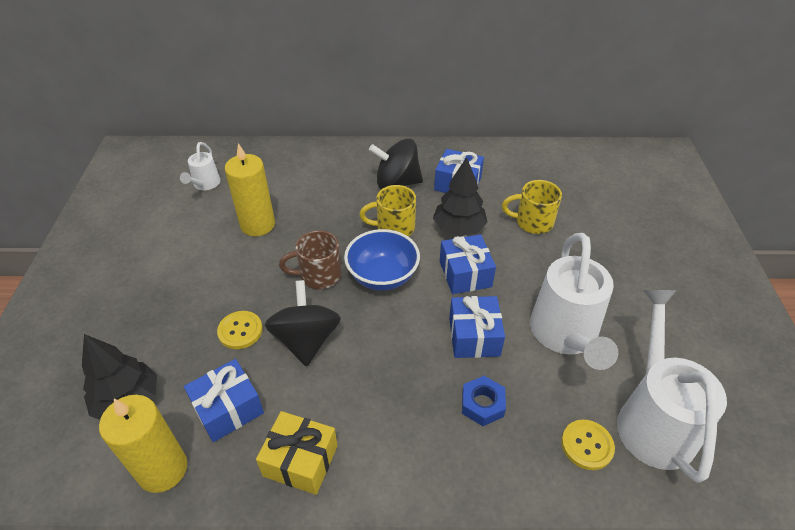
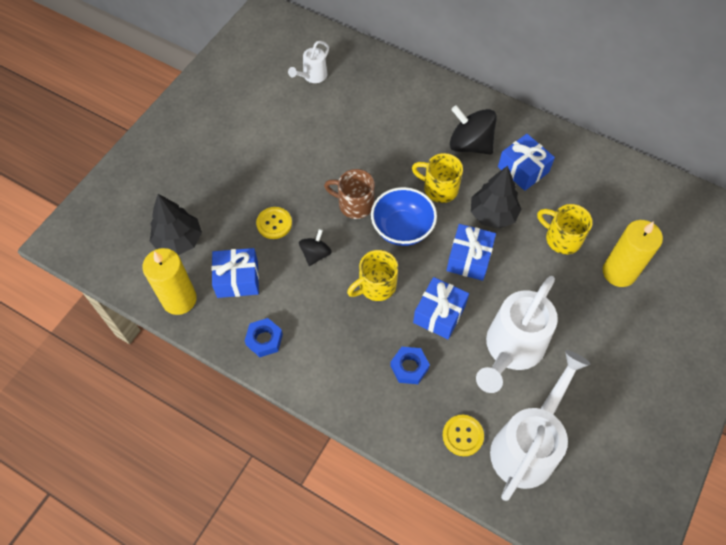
camera: 30 degrees right, 15 degrees up
(257, 225) = (333, 135): yellow candle -> yellow candle (619, 272)
(300, 461) = (264, 340): yellow gift -> blue nut
(306, 340) = (315, 254): black spinning top -> black spinning top, size x0.57
(392, 341) = (376, 286): none -> yellow mug

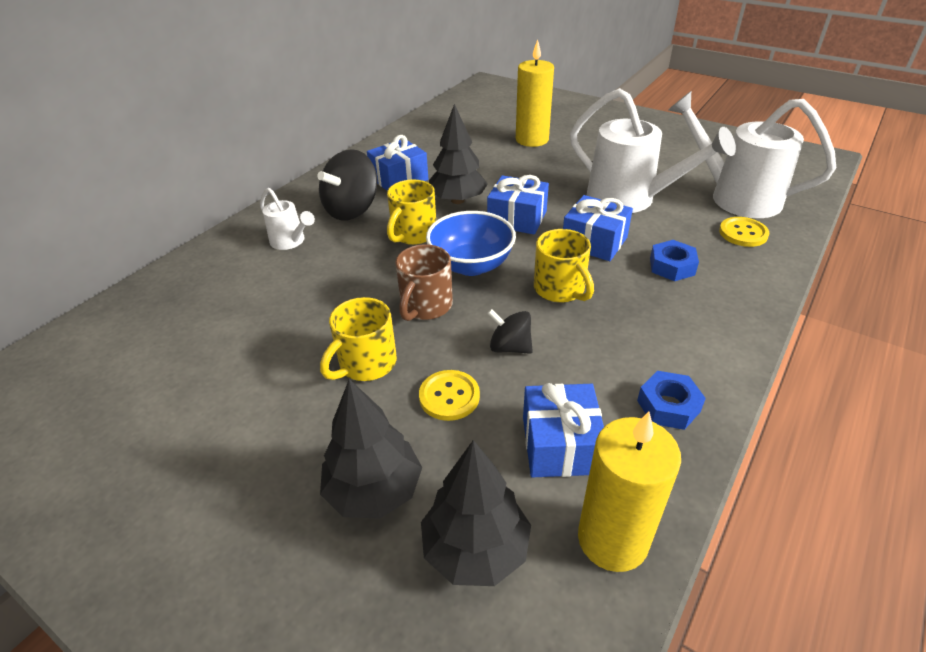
camera: 85 degrees left, 20 degrees down
(213, 196) = (374, 490): none -> black tree
(312, 76) = (154, 349): white watering can -> white watering can (290, 242)
(562, 238) = (492, 164): yellow mug -> yellow mug (366, 364)

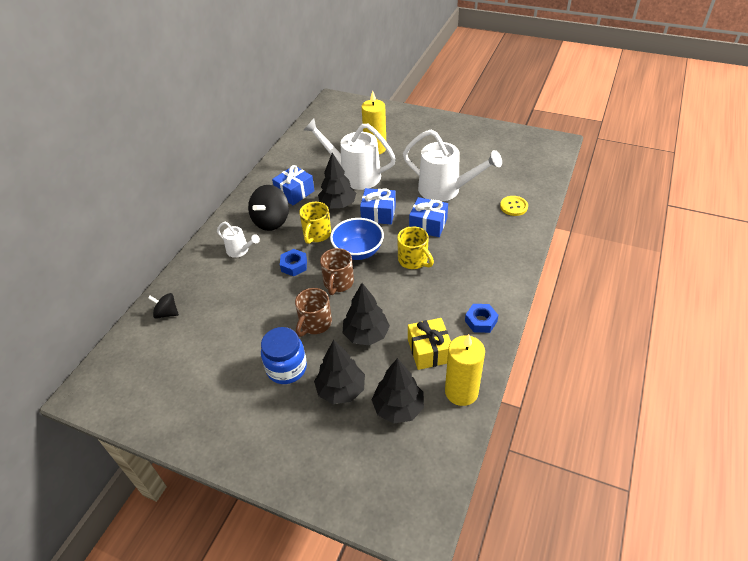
camera: 10 degrees left, 5 degrees up
(290, 432) = (286, 368): none -> blue jar
(366, 364) = (315, 324): yellow mug -> brown mug
(449, 396) = (366, 335): yellow button -> black tree
(510, 347) = (392, 301): black spinning top -> black spinning top (167, 313)
(560, 445) = (429, 351): blue gift -> yellow gift
(672, 266) = (475, 235): blue nut -> blue nut (294, 265)
(735, 197) = (508, 180): white watering can -> white watering can (354, 175)

